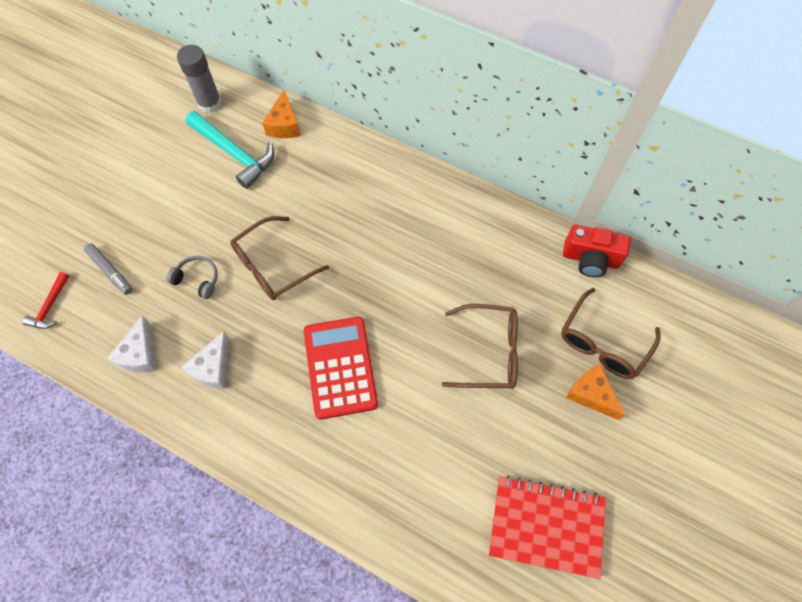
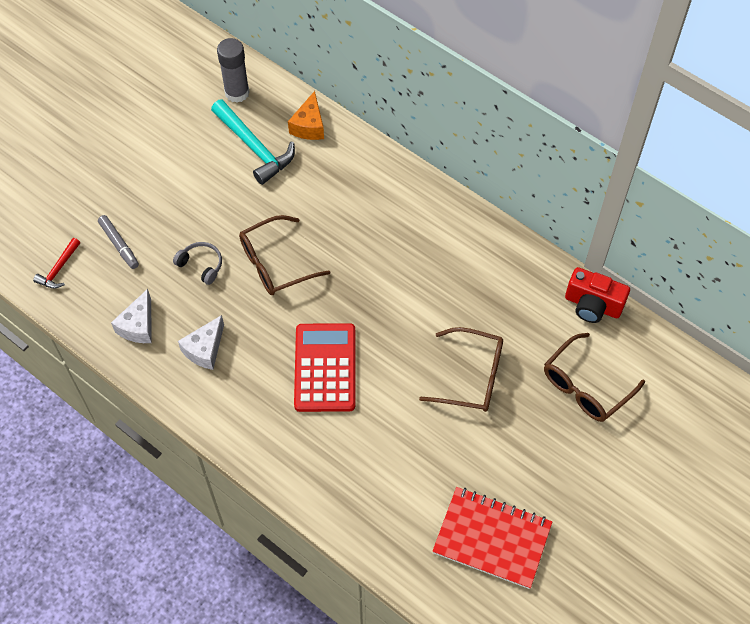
camera: 10 degrees right, 5 degrees down
(590, 394) = (562, 431): orange cheese -> none

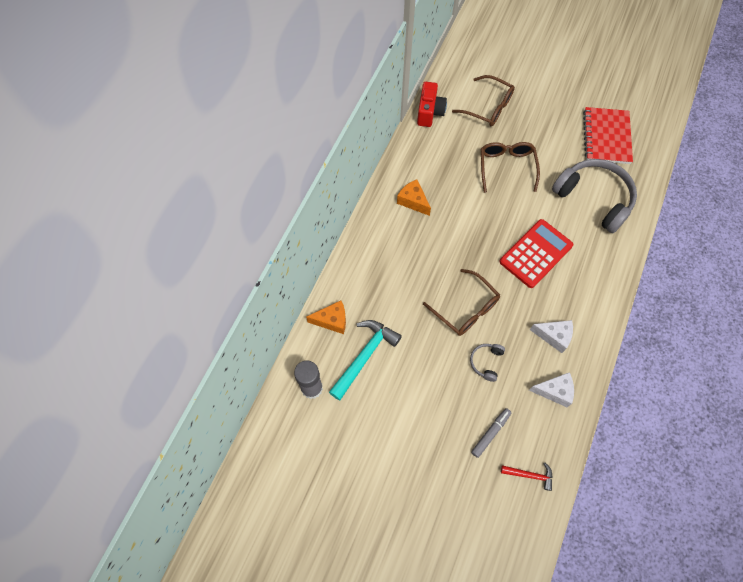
camera: 105 degrees left, 5 degrees up
(325, 368) = (535, 253): red calculator -> red calculator turned 150 degrees clockwise
(387, 476) = (594, 198): none -> grey headphones
(447, 246) = (413, 201): none -> orange cheese

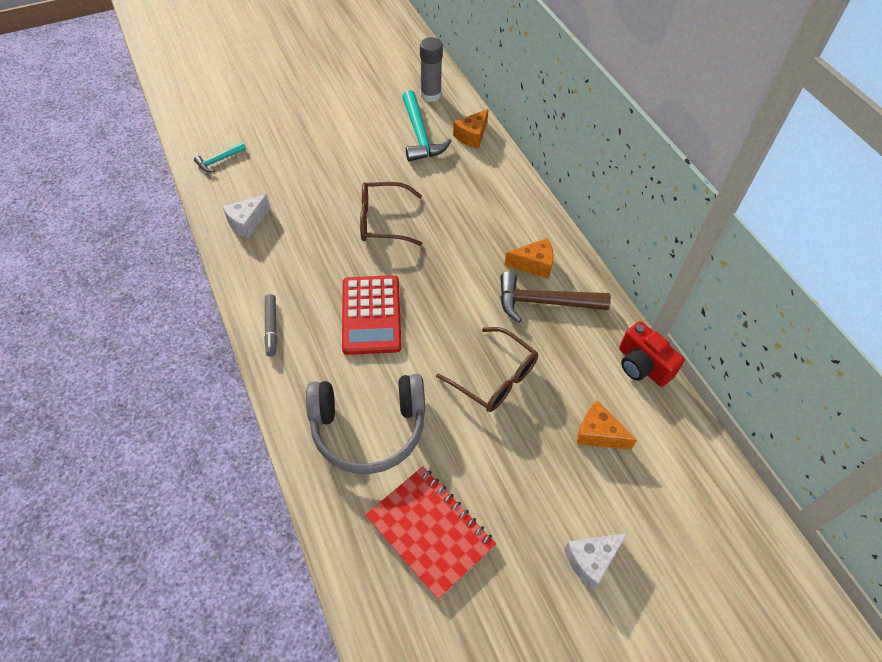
camera: 130 degrees right, 10 degrees down
(435, 178) = (544, 302): none -> brown hammer
(486, 362) = (324, 199): grey headphones -> none
(488, 107) = (598, 433): brown glasses -> orange cheese
(490, 433) = (273, 161): grey marker -> grey marker (271, 328)
(530, 475) = (219, 160): red hammer -> turquoise hammer
(554, 336) = (285, 260): white cheese -> white cheese (591, 560)

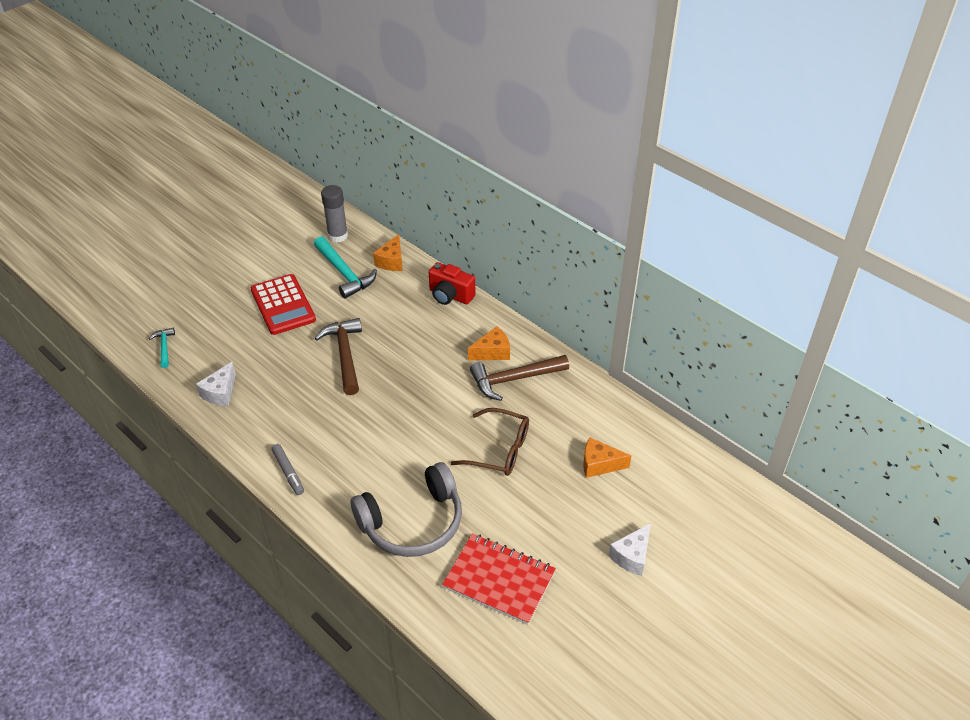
camera: 20 degrees left, 10 degrees down
(219, 160) = (164, 347): turquoise hammer -> turquoise hammer turned 135 degrees clockwise
(371, 315) = (372, 434): red calculator -> red calculator (283, 305)
(382, 221) = (345, 355): brown glasses -> brown hammer
(642, 365) = (612, 403): red camera -> red camera (450, 295)

